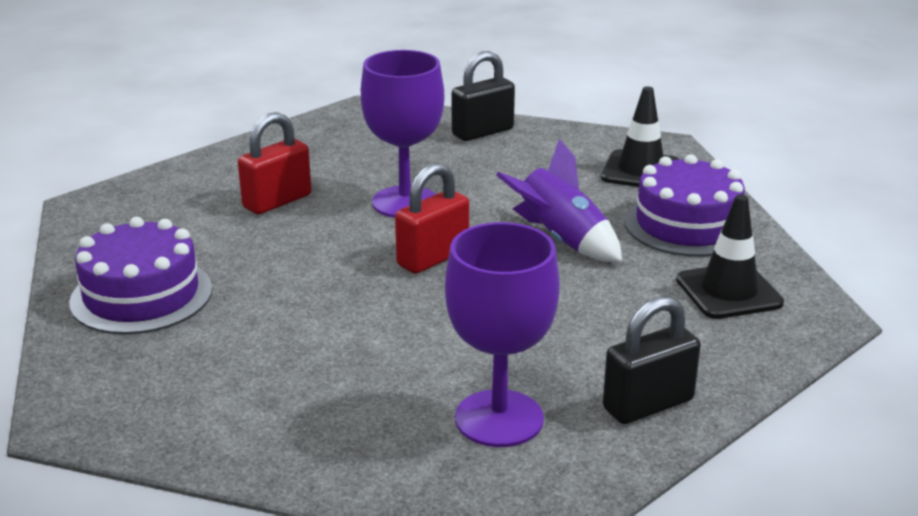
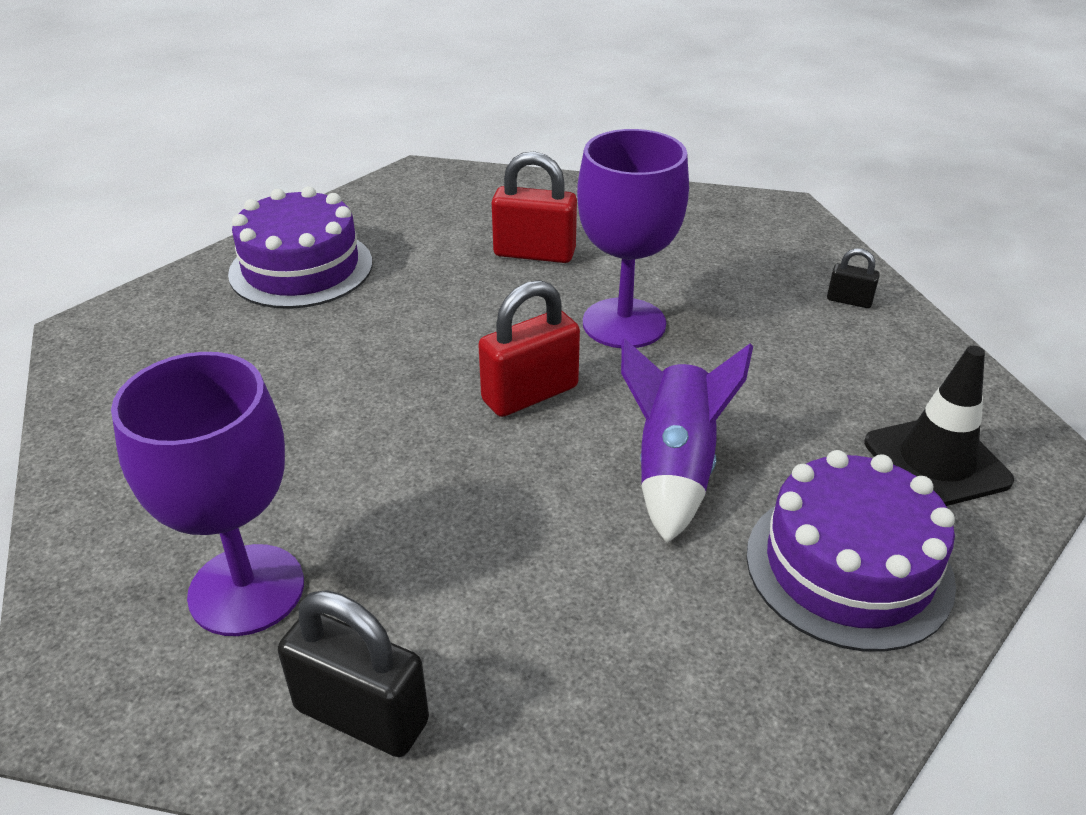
camera: 55 degrees right, 10 degrees up
(433, 258) = (530, 394): red padlock -> red padlock turned 45 degrees counterclockwise
(482, 132) = (849, 300): black padlock -> black padlock, size x0.51
(728, 291) = (715, 687): black traffic cone -> none

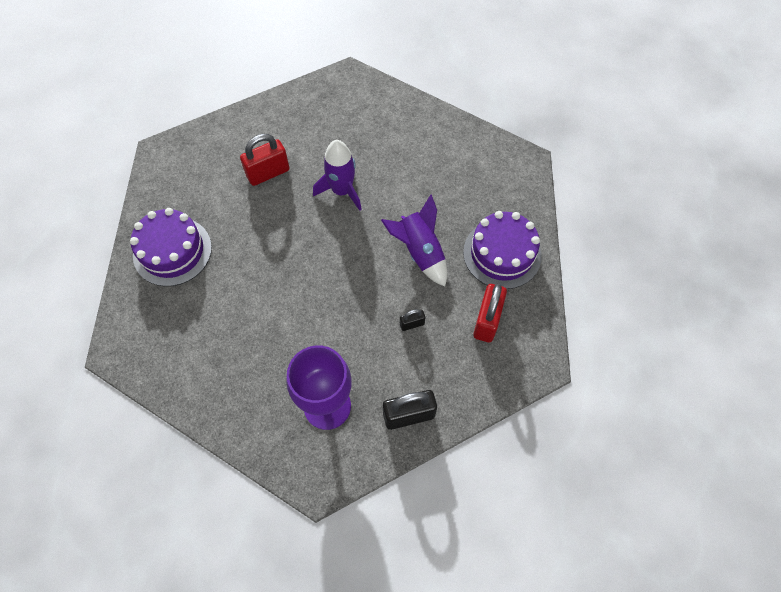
camera: 40 degrees left, 25 degrees up
(530, 394) = (340, 253): red padlock -> red padlock (487, 320)
(624, 323) = (342, 191): purple goblet -> purple rocket
(849, 300) = (415, 120): black padlock -> black padlock (412, 324)
(936, 462) = (498, 188): black traffic cone -> none

